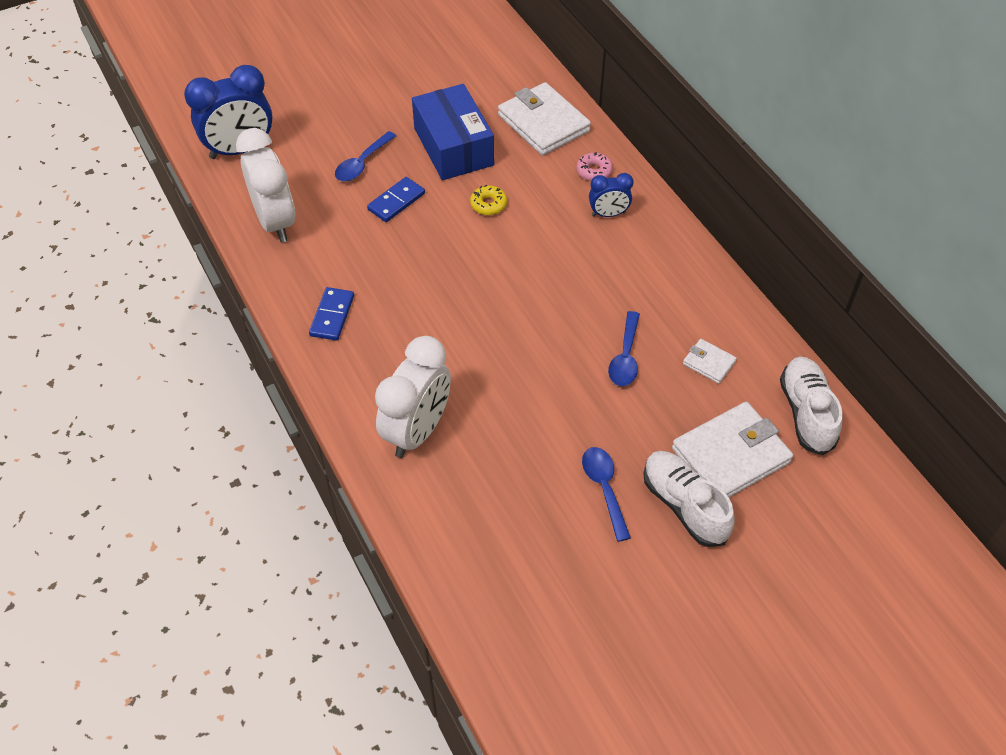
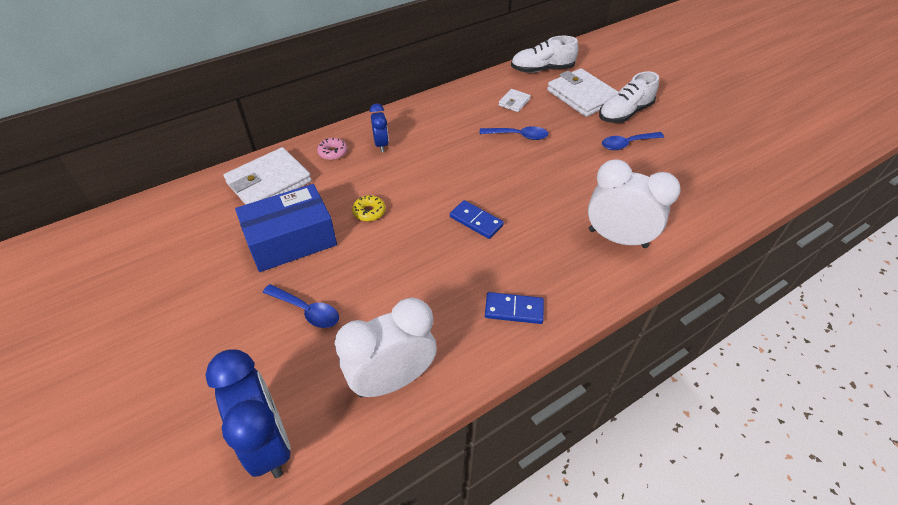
camera: 95 degrees left, 5 degrees down
(396, 201) = (364, 276): blue domino -> blue domino (476, 221)

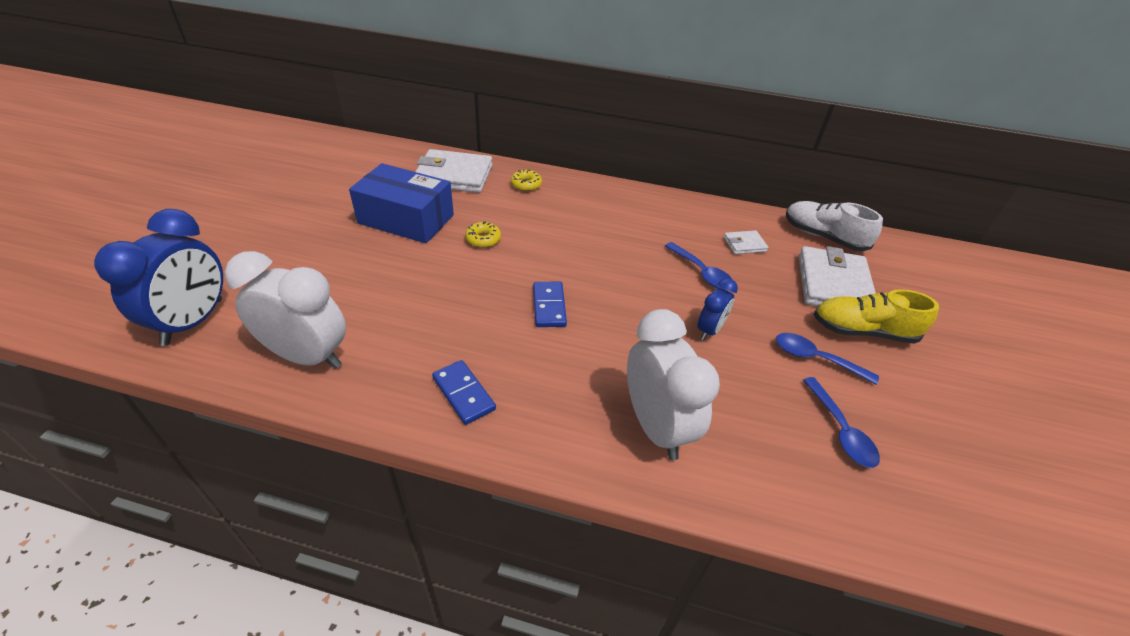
camera: 45 degrees right, 5 degrees down
(306, 310) = (340, 267): blue spoon -> blue spoon (840, 430)
(333, 152) = (526, 184): pink donut -> yellow donut
(381, 144) = (569, 202): blue clock -> blue clock (709, 330)
(625, 113) = (863, 331): white shoe -> yellow shoe

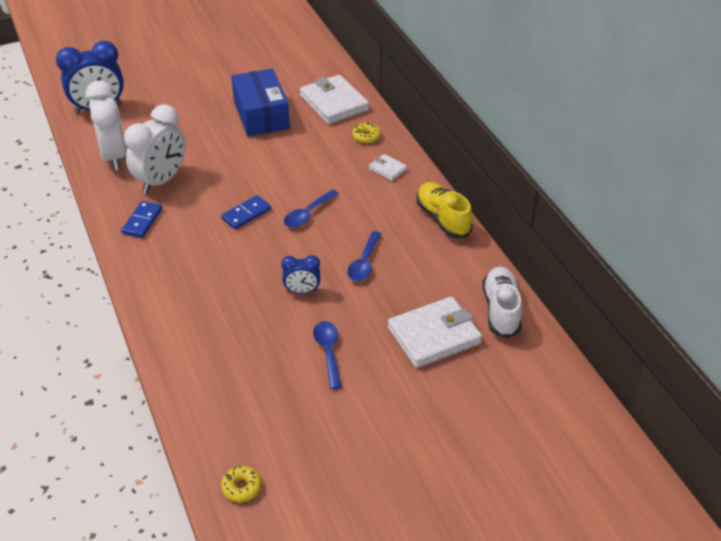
camera: 55 degrees right, 0 degrees up
(483, 239) = (279, 154): yellow donut -> yellow donut (241, 487)
(655, 426) = (190, 302): white clock -> white clock (161, 181)
(744, 244) = (429, 271): white wallet -> white wallet (387, 169)
(840, 430) = (267, 384): blue spoon -> blue spoon (308, 214)
(863, 331) = (390, 368): yellow shoe -> yellow shoe (443, 219)

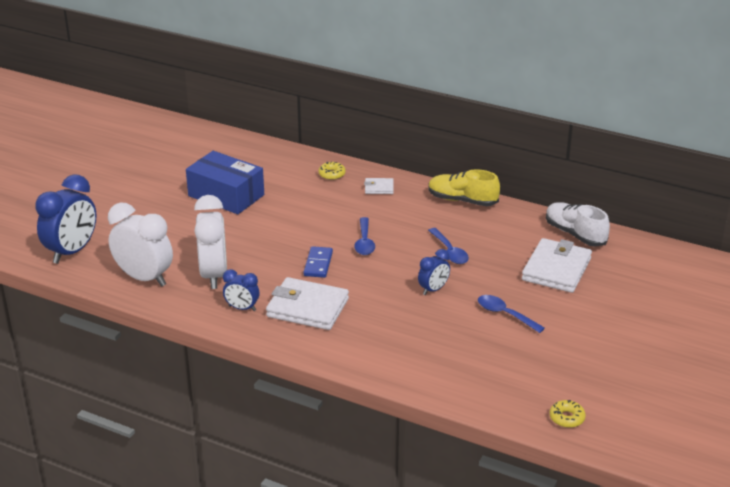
camera: 40 degrees left, 10 degrees down
(142, 221) = (242, 308): blue domino -> blue clock
(334, 103) = (273, 163): white wallet -> white wallet (307, 308)

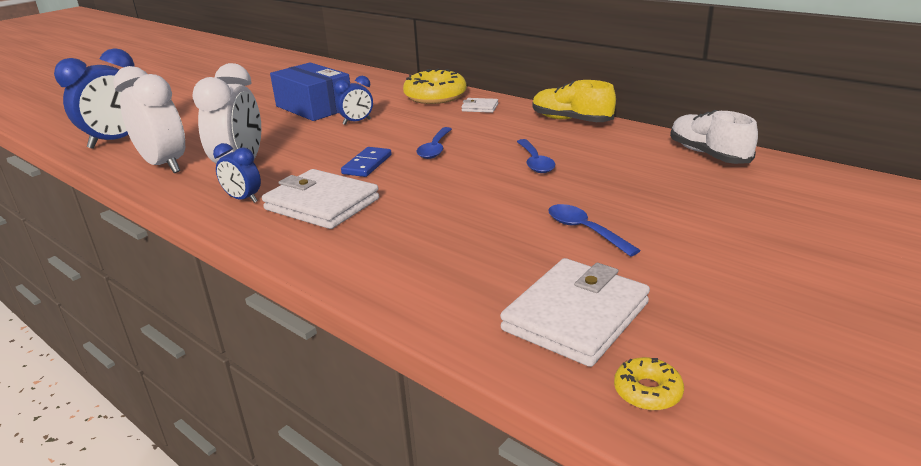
camera: 15 degrees right, 5 degrees down
(332, 174) = (435, 96): yellow donut -> yellow donut, size x2.12
(433, 289) = (495, 197): blue clock -> blue clock (356, 122)
(556, 269) = (674, 187): white wallet -> white wallet (575, 316)

